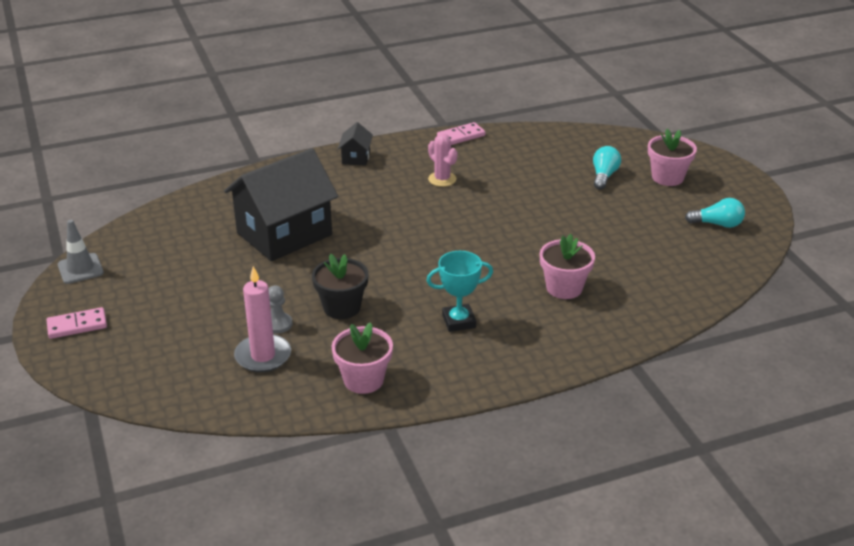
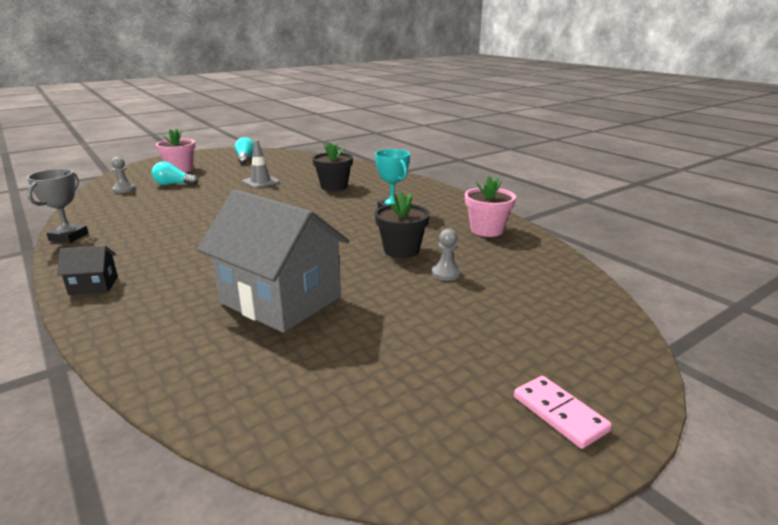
camera: 105 degrees left, 10 degrees down
(80, 269) = (428, 468): grey traffic cone -> grey traffic cone (260, 182)
(263, 356) = (496, 272): pink candle -> none
(284, 234) = (280, 300): black house -> grey house
(442, 179) = (164, 236): pink cactus -> none
(461, 136) = (69, 237): pink domino -> grey trophy
(564, 288) = (334, 186): pink flower pot -> black flower pot
(592, 148) = (124, 189): none -> grey pawn

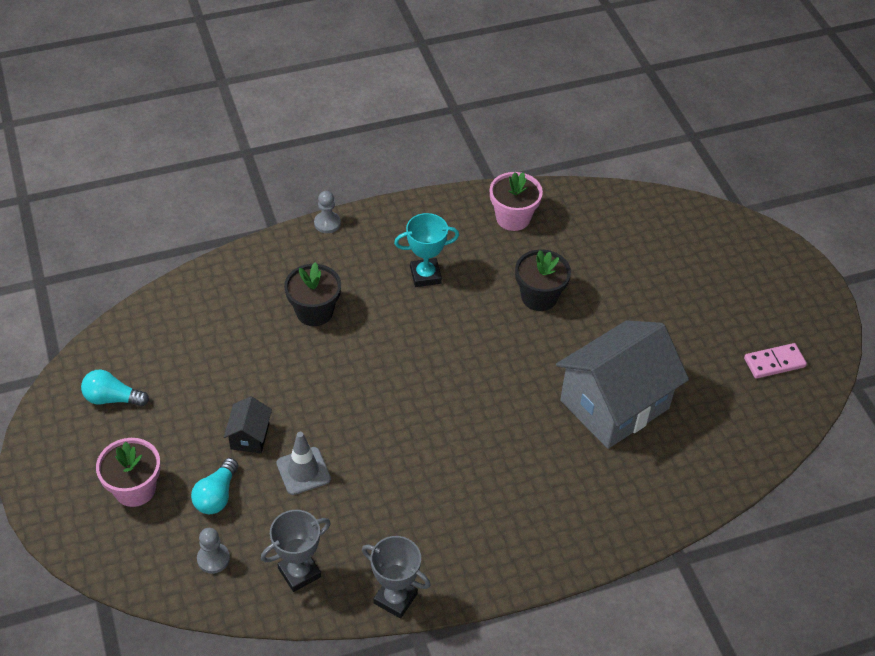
camera: 75 degrees left, 25 degrees up
(93, 285) = (544, 552): black house -> black house (250, 436)
(105, 209) = (299, 572): none -> grey trophy
(260, 182) = (255, 389): grey traffic cone -> grey traffic cone (303, 471)
(446, 273) = (598, 280): grey pawn -> grey pawn (327, 223)
(559, 413) = (789, 287): pink domino -> pink domino (774, 362)

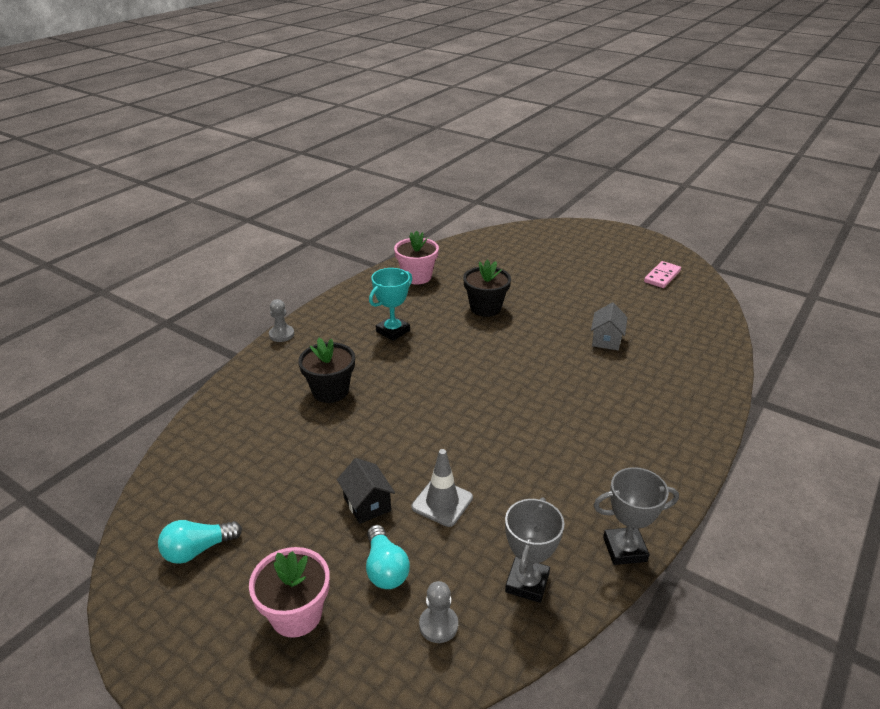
camera: 35 degrees left, 15 degrees down
(614, 404) = (606, 340): grey house -> grey house, size x0.42

